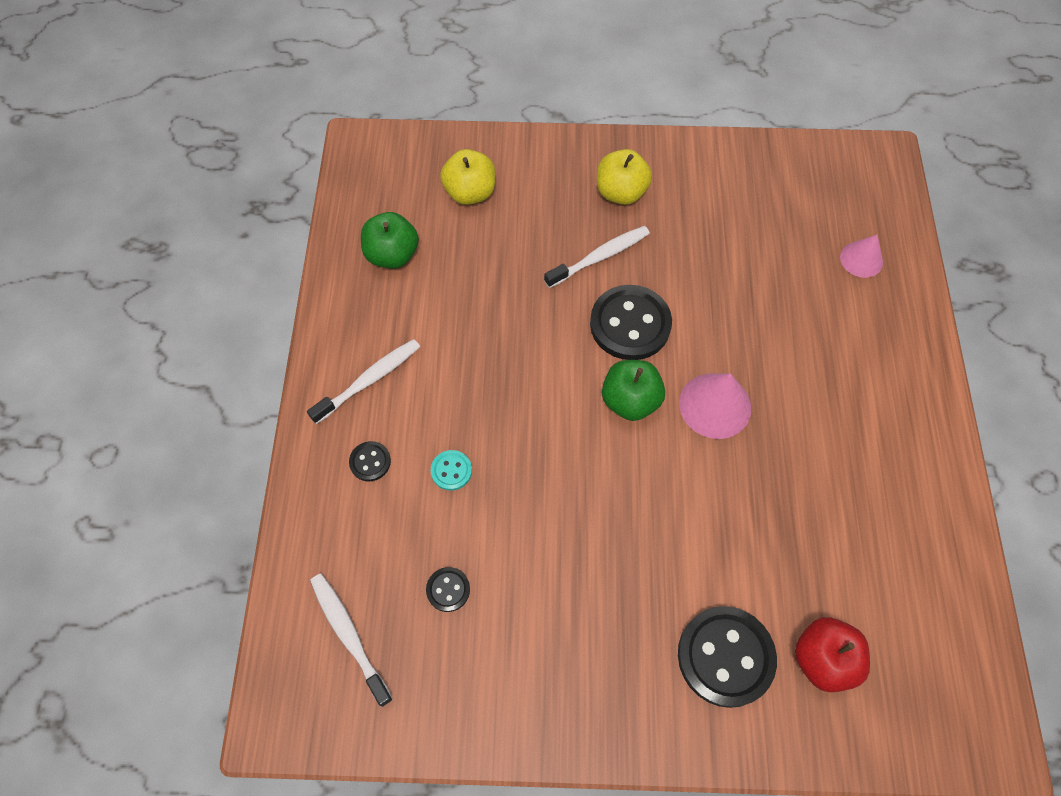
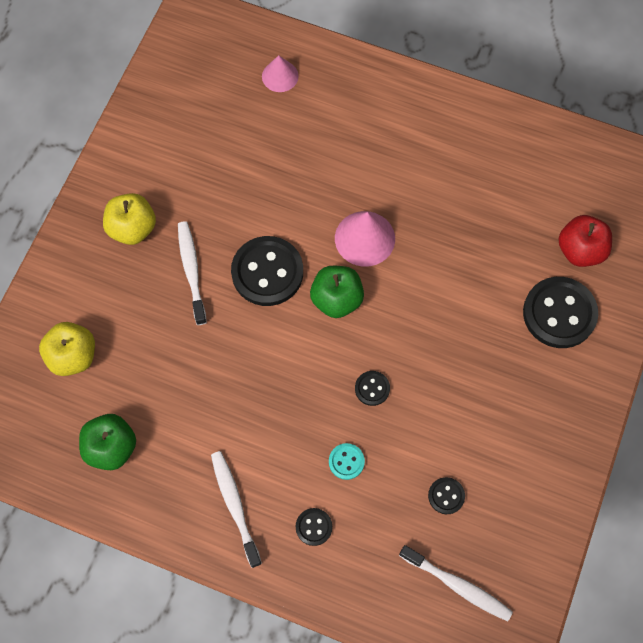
camera: 70 degrees left, 5 degrees up
(349, 635) = (457, 585): white toothbrush -> white toothbrush turned 135 degrees counterclockwise
(543, 470) = (372, 388): none -> black button

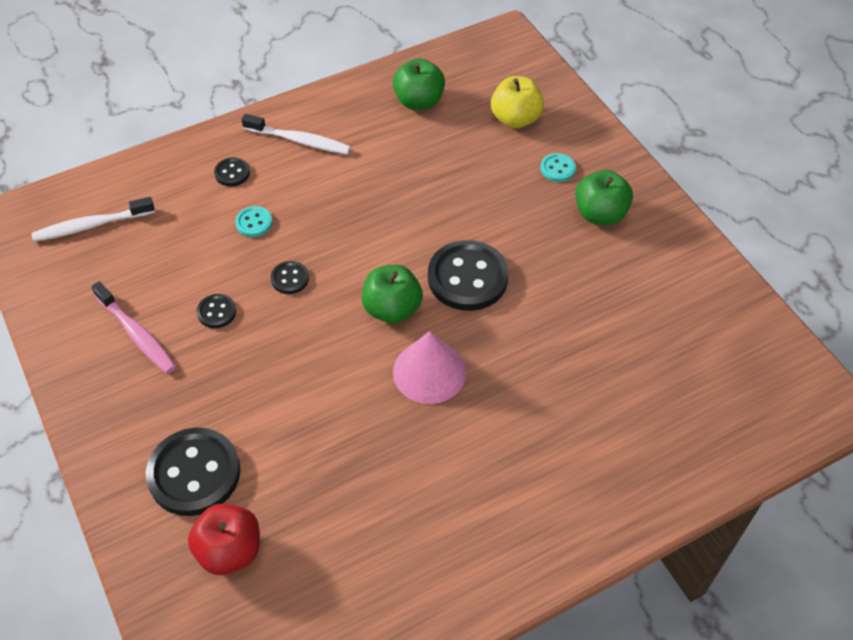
camera: 130 degrees right, 15 degrees down
(107, 287) = (557, 169): none -> turquoise button
(132, 228) = (600, 214): yellow apple -> green apple
(191, 271) = (520, 228): white toothbrush -> none
(280, 76) = (681, 430): pink cone -> none
(446, 496) = (155, 265): black button -> black button (216, 312)
(508, 449) = (136, 334): none -> pink toothbrush

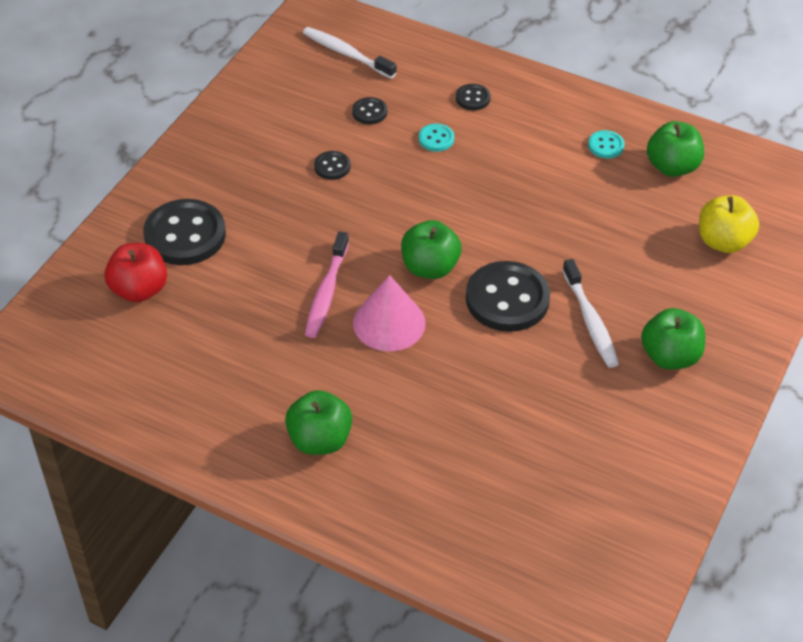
camera: 55 degrees right, 5 degrees down
(136, 334) = (274, 135): pink toothbrush -> pink toothbrush (326, 292)
(290, 278) = (402, 190): black button -> black button (369, 112)
(299, 141) = (547, 117): white toothbrush -> white toothbrush (590, 321)
(519, 496) = (319, 440): none -> green apple
(557, 169) = (693, 300): turquoise button -> turquoise button (606, 146)

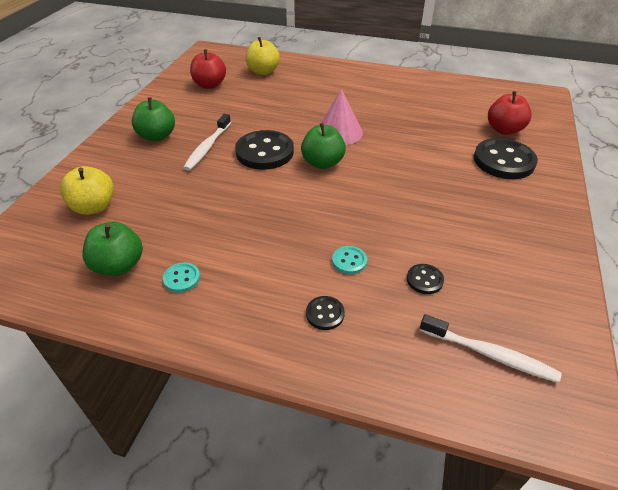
camera: 170 degrees right, 5 degrees down
(319, 440) = (356, 85): green apple -> none
(326, 292) = (386, 142): pink toothbrush -> none
(332, 166) = (430, 222): black button -> none
(488, 517) = (263, 71): none -> yellow apple
(590, 321) = (207, 147): white toothbrush -> white toothbrush turned 135 degrees counterclockwise
(595, 485) = (210, 85): none -> red apple

